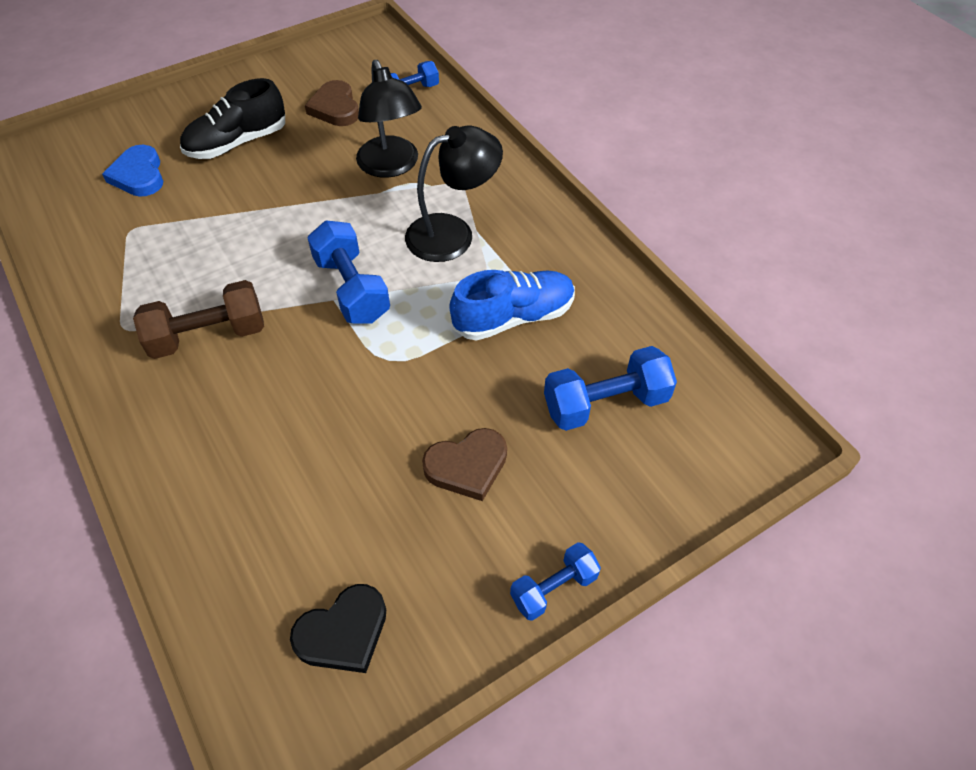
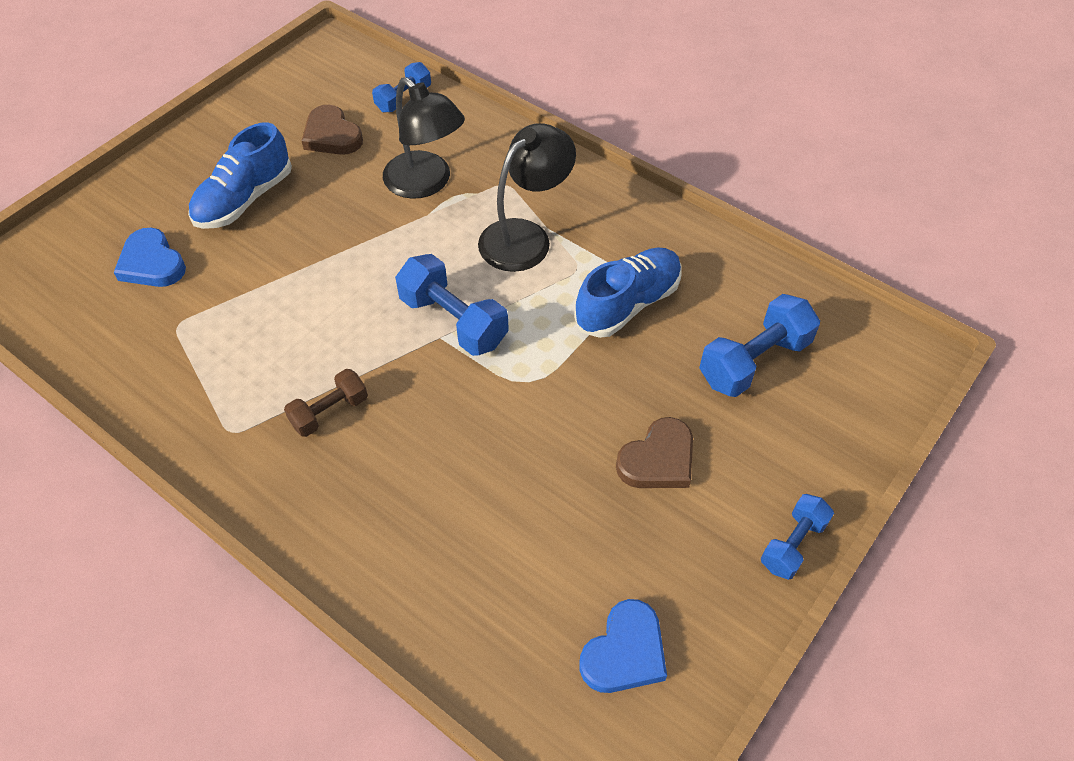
camera: 20 degrees left, 0 degrees up
(208, 336) = (329, 412): brown dumbbell -> brown dumbbell, size x0.62
(237, 143) = (244, 199): black shoe -> blue shoe
(343, 632) = (625, 652): black heart -> blue heart

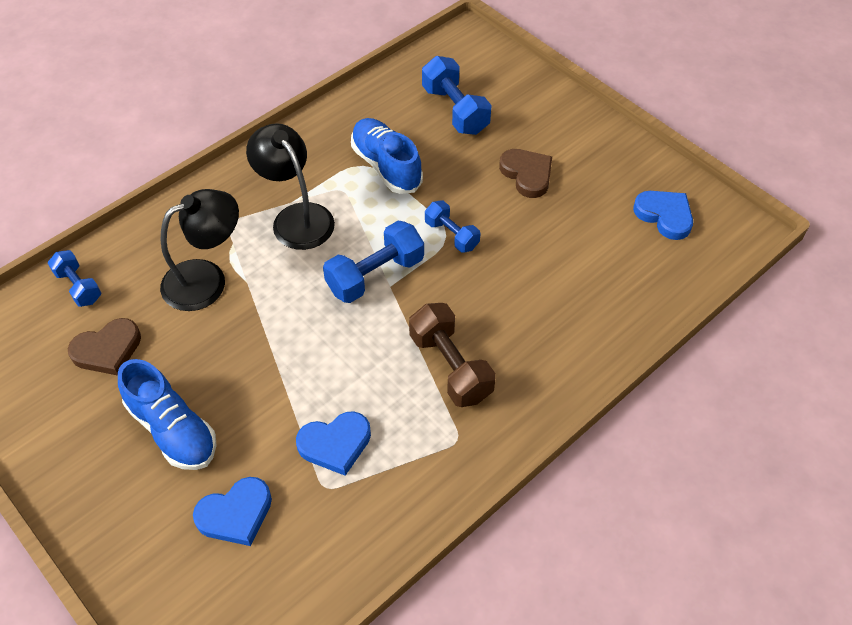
camera: 80 degrees left, 0 degrees up
(227, 324) = (335, 444): none -> blue heart
(329, 412) = (450, 366): brown dumbbell -> brown dumbbell, size x1.61
(793, 544) = (598, 123): blue dumbbell -> blue dumbbell (451, 235)

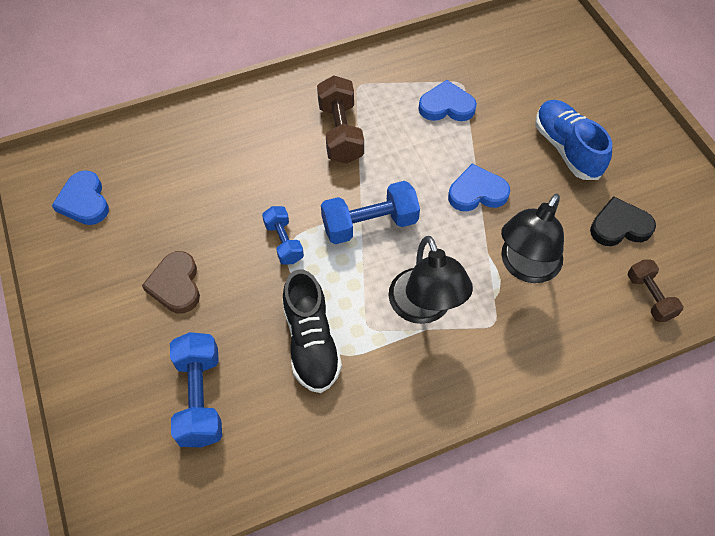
camera: 160 degrees left, 5 degrees up
(78, 286) = (649, 297): blue dumbbell -> brown dumbbell
(107, 350) = (619, 226): brown heart -> black heart
(207, 279) = (525, 267): black lamp -> black lamp turned 45 degrees counterclockwise
(236, 514) = (526, 84): blue heart -> blue heart (477, 192)
(386, 166) = (311, 342): blue shoe -> black shoe

